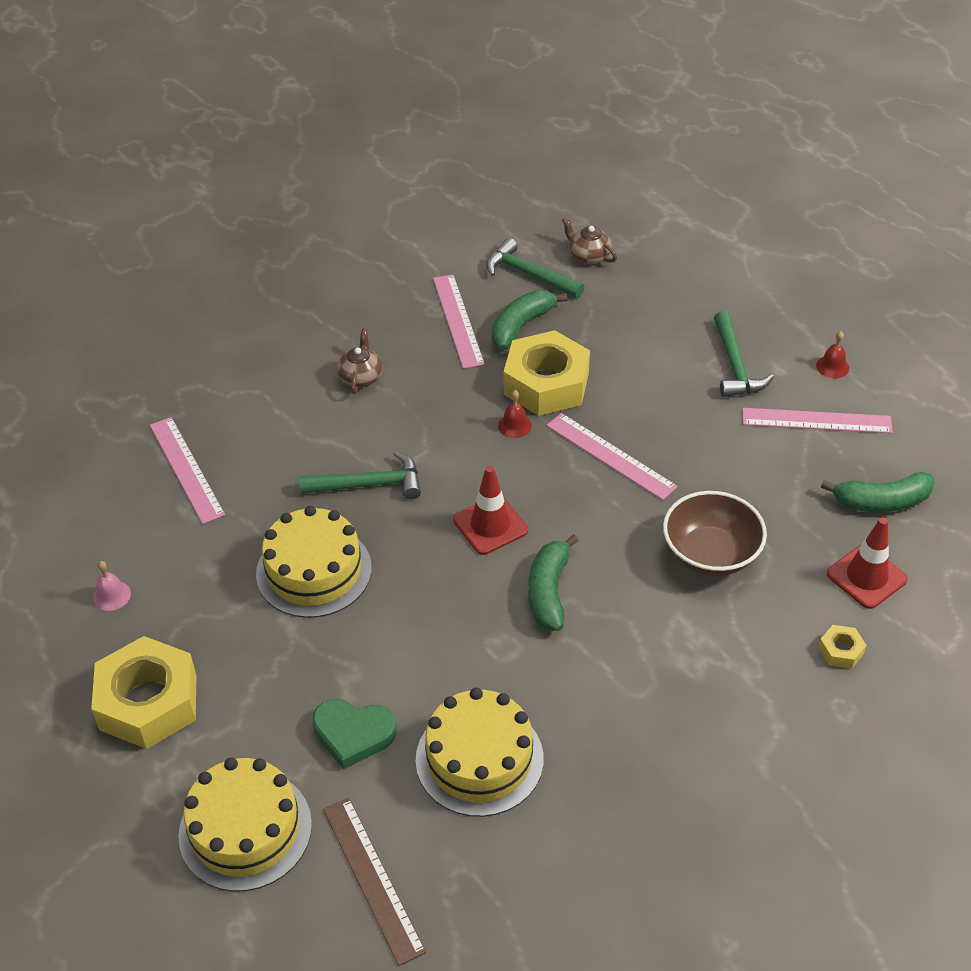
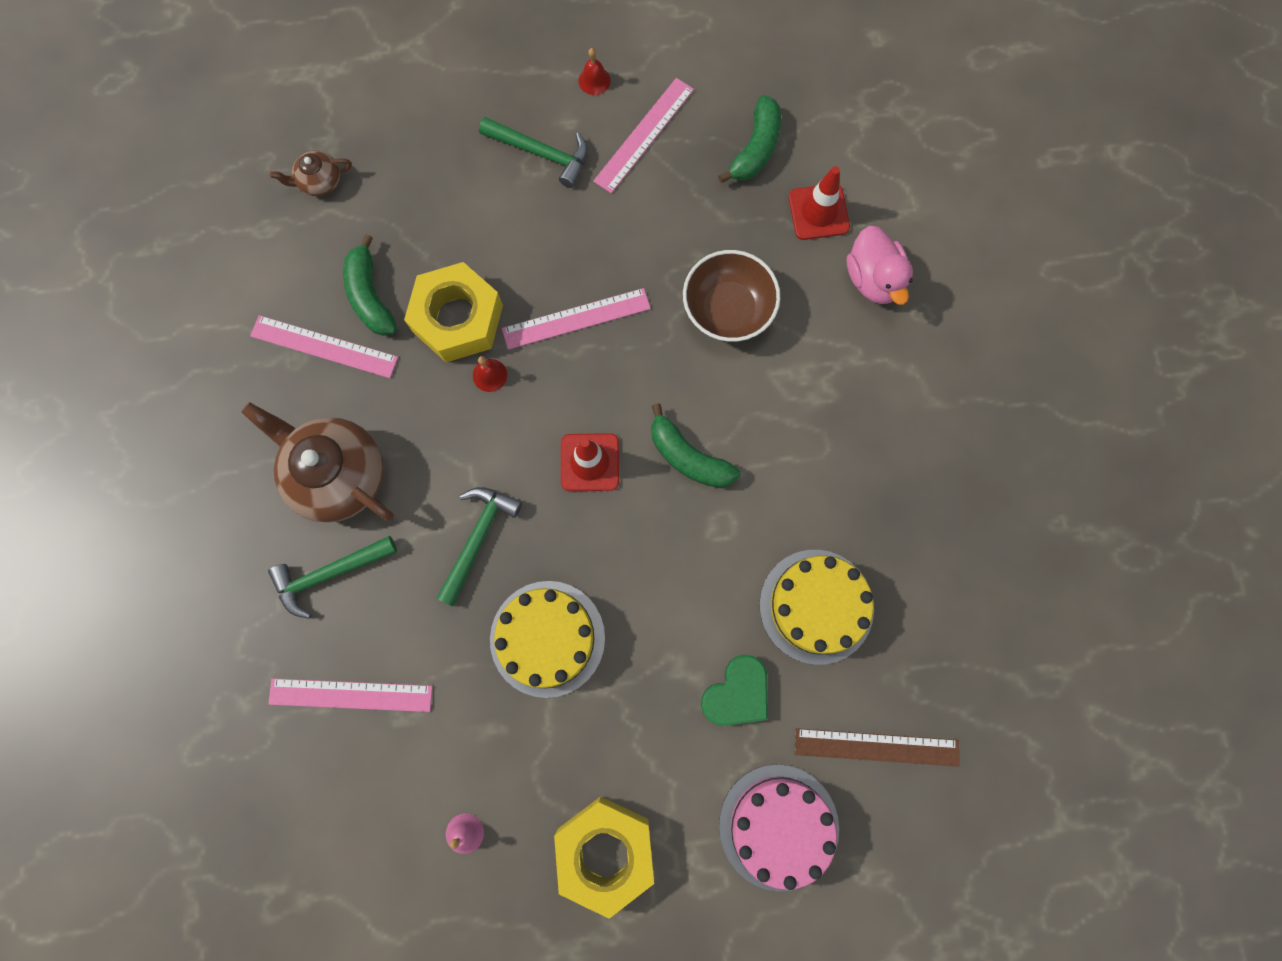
camera: 60 degrees left, 30 degrees up
(245, 829) = (778, 826): yellow cake -> pink cake
(360, 377) = (338, 474): brown teapot -> brown teapot, size x2.08
(529, 275) = (308, 248): green hammer -> green hammer (330, 574)
(840, 651) = (873, 279): yellow nut -> pink duck

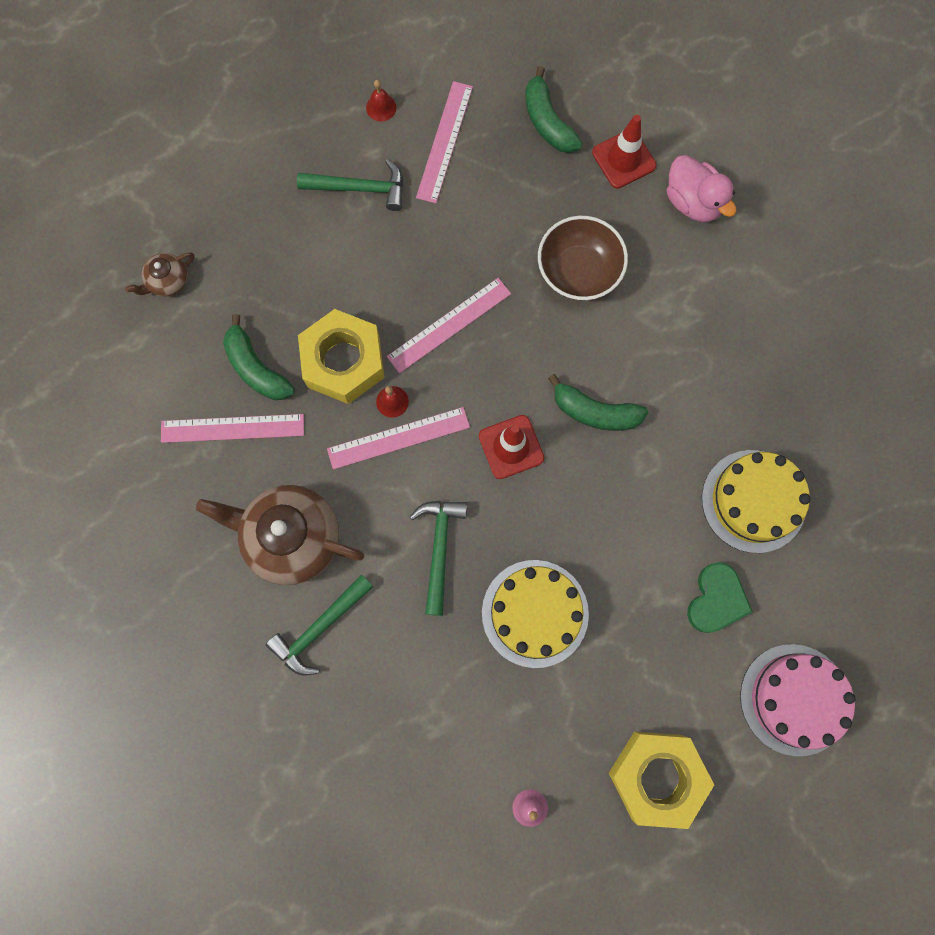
camera: 20 degrees left, 0 degrees up
(351, 695) = (381, 726): pink ruler -> pink ruler (398, 438)
(755, 149) = (547, 121): green banana -> green banana turned 150 degrees clockwise
(876, 747) = (849, 601): brown ruler -> none

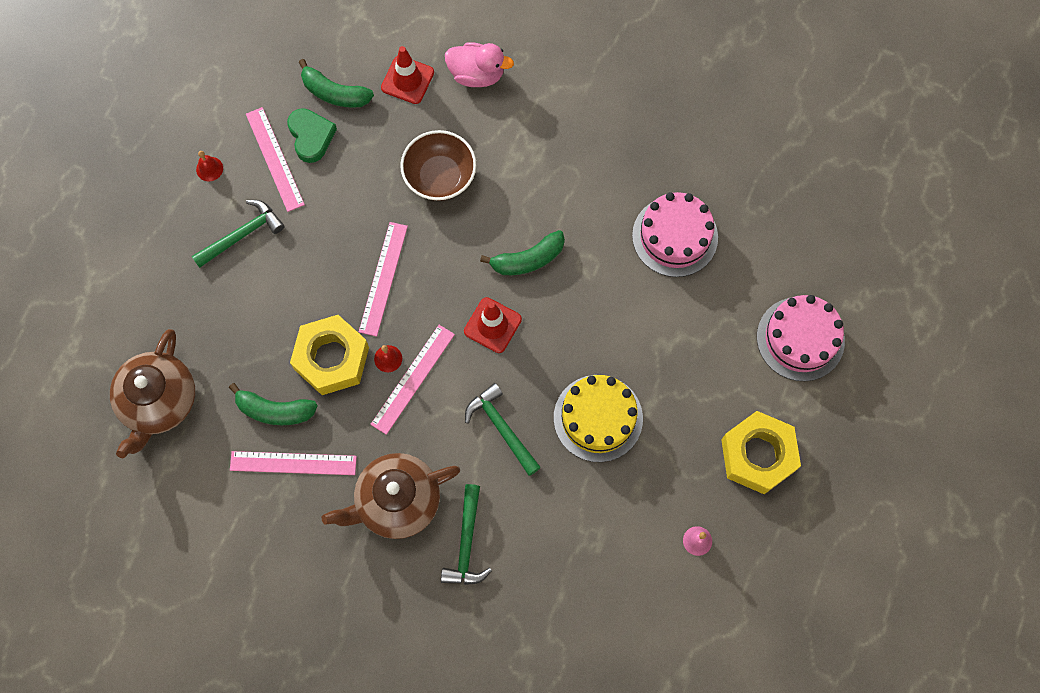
camera: 40 degrees left, 5 degrees down
(168, 281) = (159, 401): brown teapot -> brown teapot, size x2.08
(232, 428) = (293, 463): pink ruler -> pink ruler turned 45 degrees clockwise
(716, 599) = (703, 317): green heart -> green heart (311, 136)
(753, 501) = (675, 236): yellow cake -> pink cake

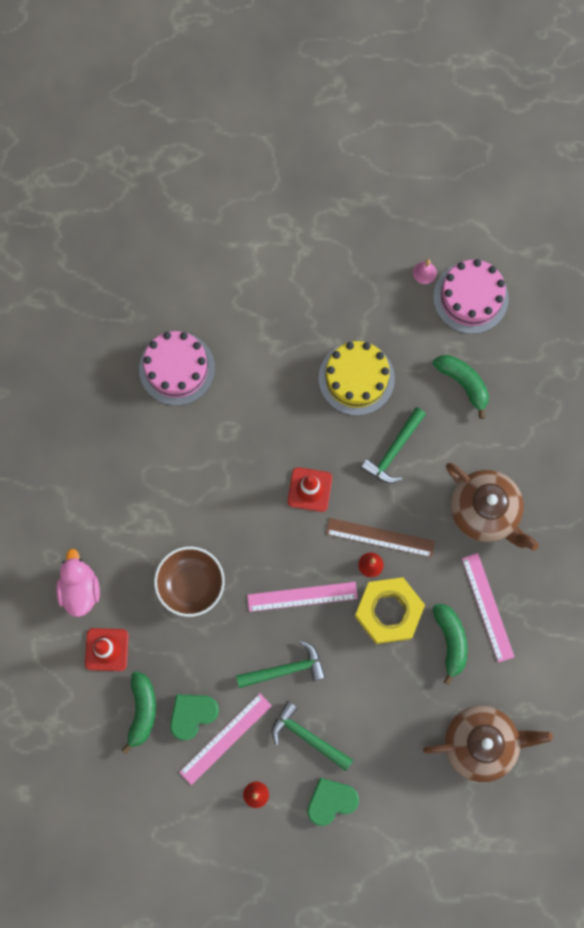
camera: 110 degrees left, 5 degrees up
(171, 235) = (331, 801): none -> green heart
(413, 379) = (380, 537): pink ruler -> brown ruler
(466, 543) = (496, 444): green hammer -> green hammer (285, 669)
(527, 259) = (241, 481): green banana -> green banana (463, 383)
(758, 455) = (340, 248): yellow nut -> none
(800, 338) = (231, 244): pink cake -> pink cake (470, 297)

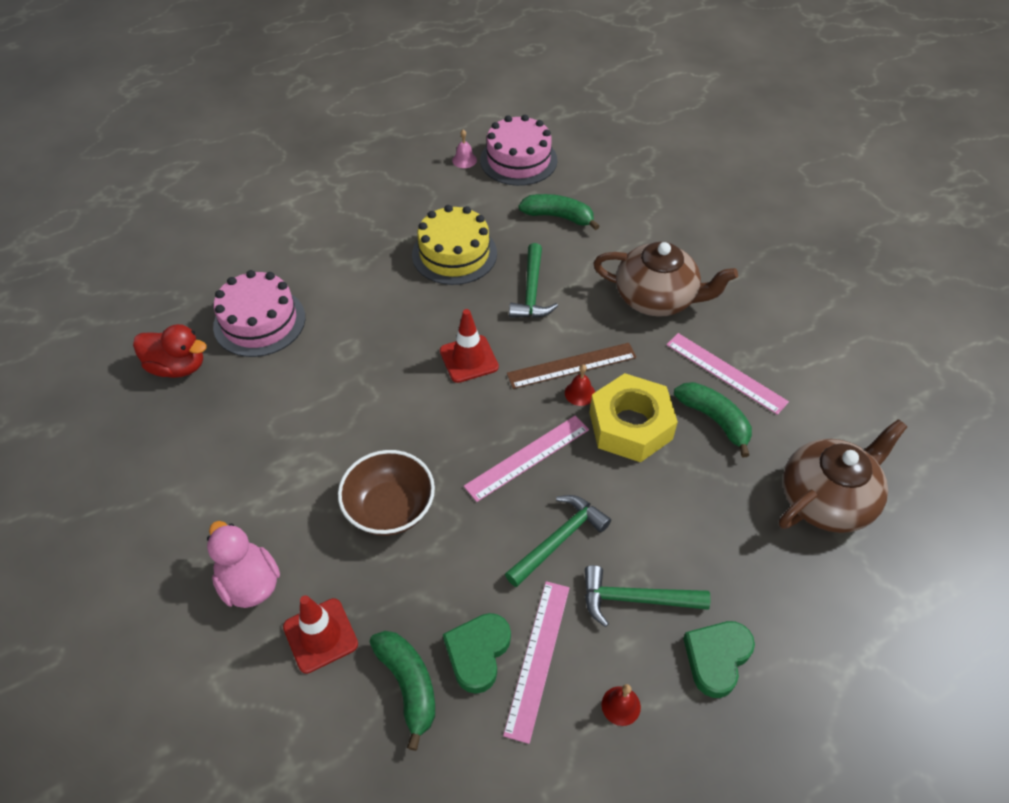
camera: 30 degrees left, 25 degrees down
(102, 381) = (178, 367): none -> red duck

